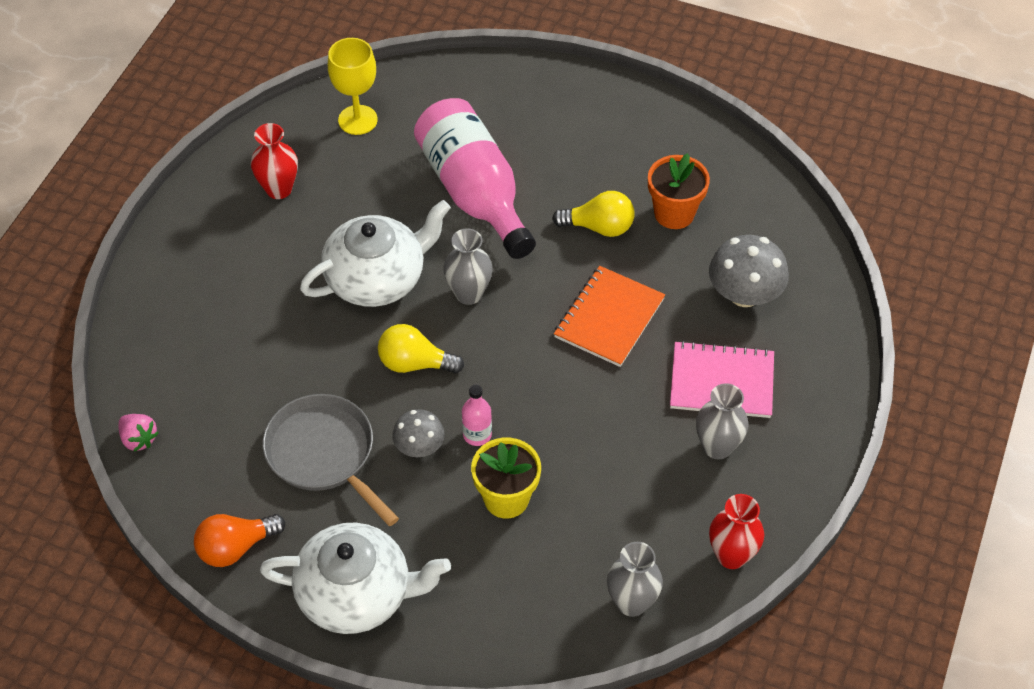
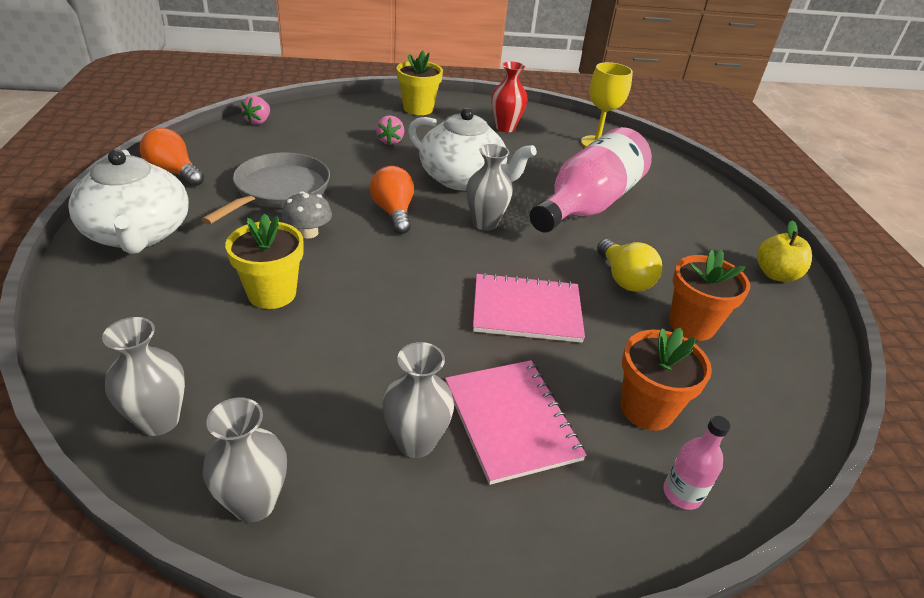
camera: 60 degrees right, 15 degrees down
(184, 258) = (418, 109): none -> yellow flower pot
(258, 316) = (390, 141): none -> pink strawberry
(415, 363) = (393, 212): yellow light bulb -> orange light bulb
(477, 435) = (337, 260): pink bottle -> pink bottle (682, 494)
(609, 318) = (526, 310): orange notebook -> pink notebook
(641, 114) = (775, 274): none -> yellow apple
(731, 556) = (254, 503): red vase -> grey vase
(744, 294) = (646, 409): grey mushroom -> orange flower pot

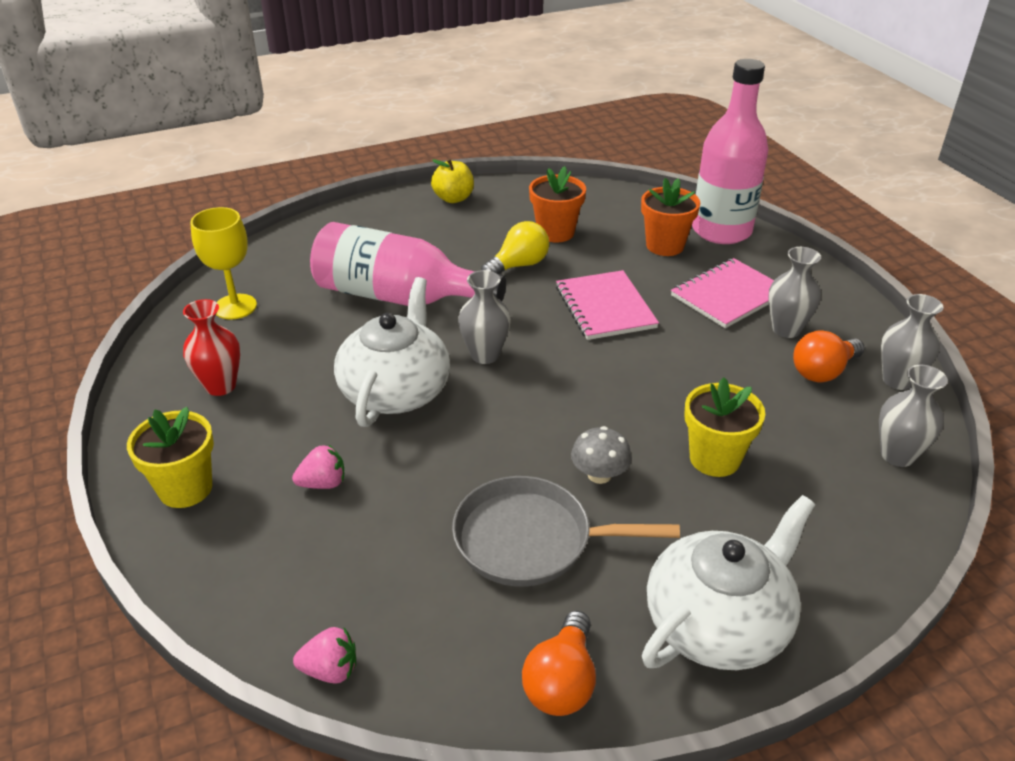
camera: 105 degrees left, 0 degrees up
(393, 212) = (510, 423): orange light bulb -> orange light bulb (823, 371)
(682, 494) = (721, 231): pink bottle -> pink bottle, size x2.48

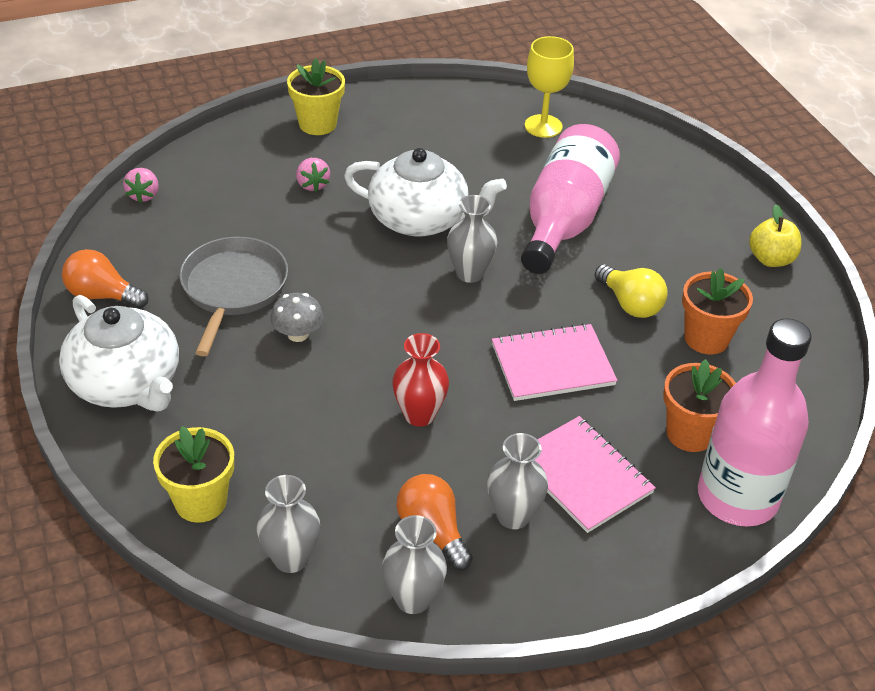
camera: 90 degrees right, 5 degrees up
(220, 386) = (432, 128): red vase -> red vase (419, 415)
(714, 459) = (306, 413): yellow flower pot -> yellow flower pot (200, 502)

